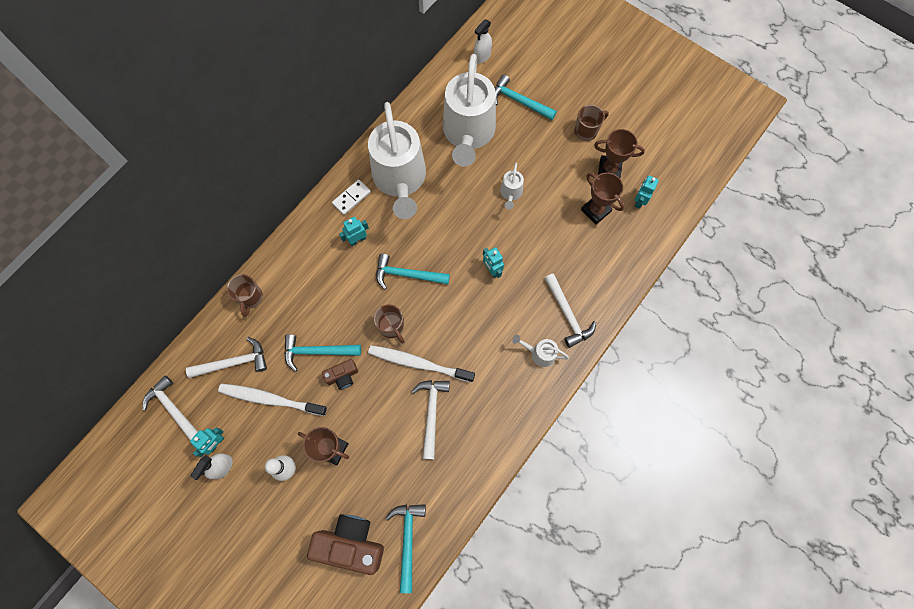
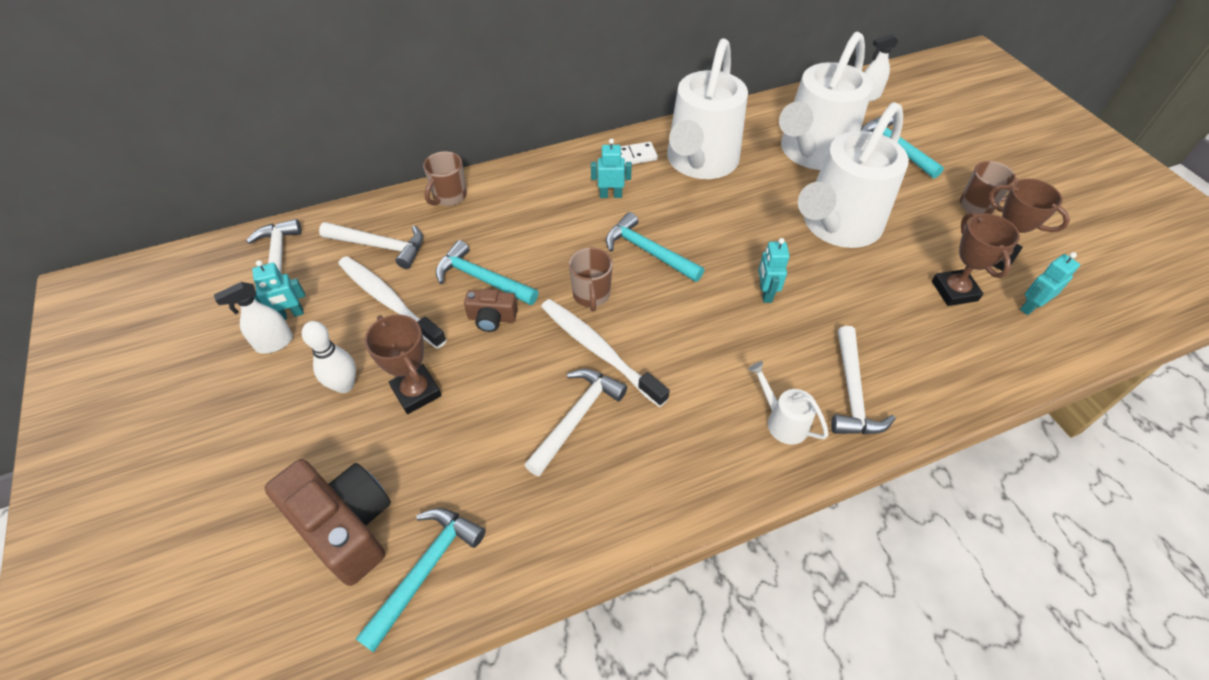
camera: 30 degrees right, 20 degrees down
(510, 194) = (836, 227): white watering can -> white watering can, size x2.43

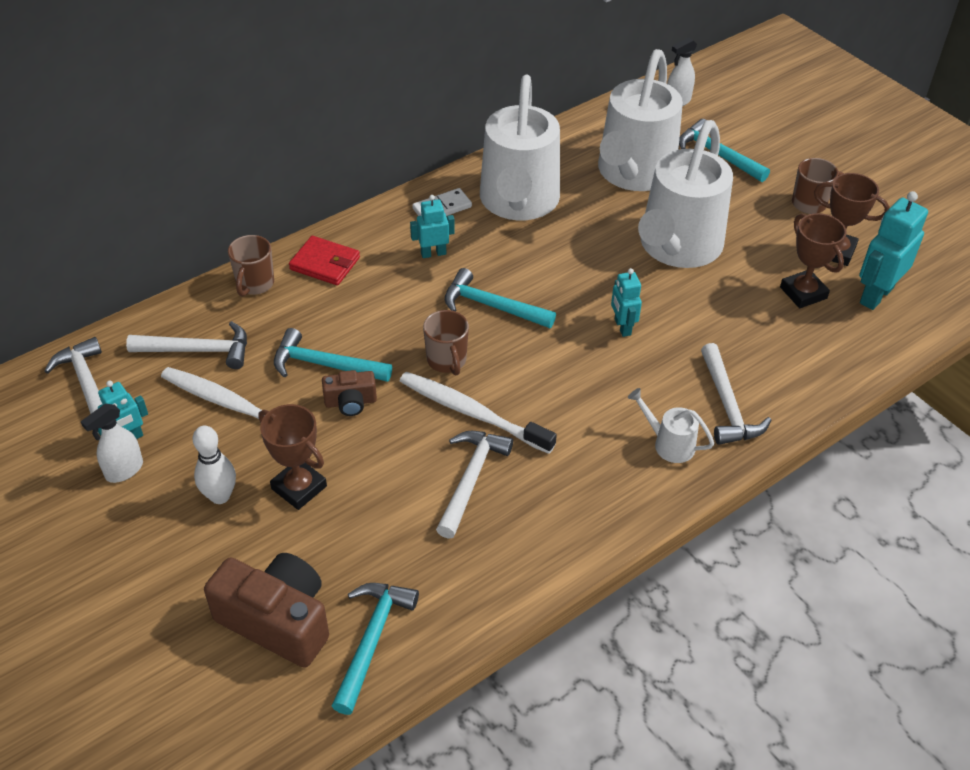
camera: 15 degrees left, 5 degrees down
(514, 188) = (325, 263): none -> red wallet
(1030, 306) = (875, 295): turquoise robot -> turquoise robot, size x1.71

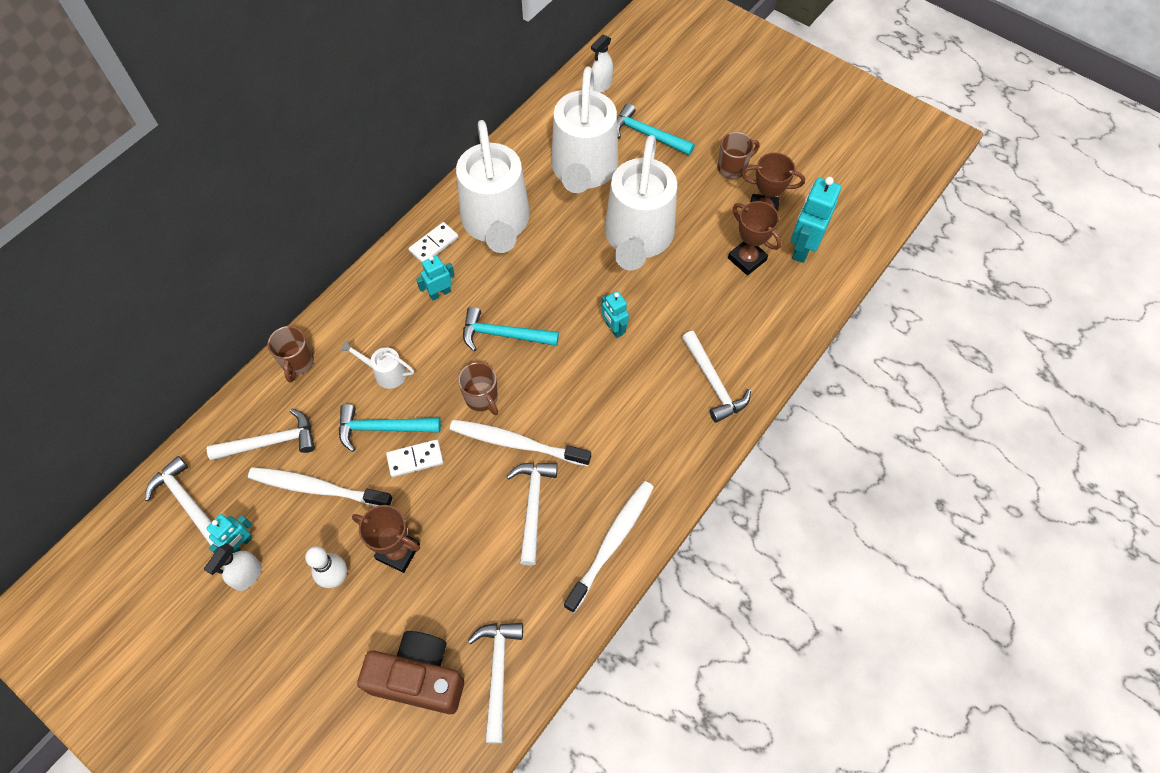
camera: 15 degrees left, 15 degrees up
(325, 263) = (351, 326): red wallet -> none
(350, 402) = (415, 459): brown camera -> white domino
(371, 640) = (497, 673): turquoise hammer -> white hammer
(553, 539) = (612, 543): none -> white toothbrush
(668, 443) = (677, 431): white watering can -> white watering can (385, 373)

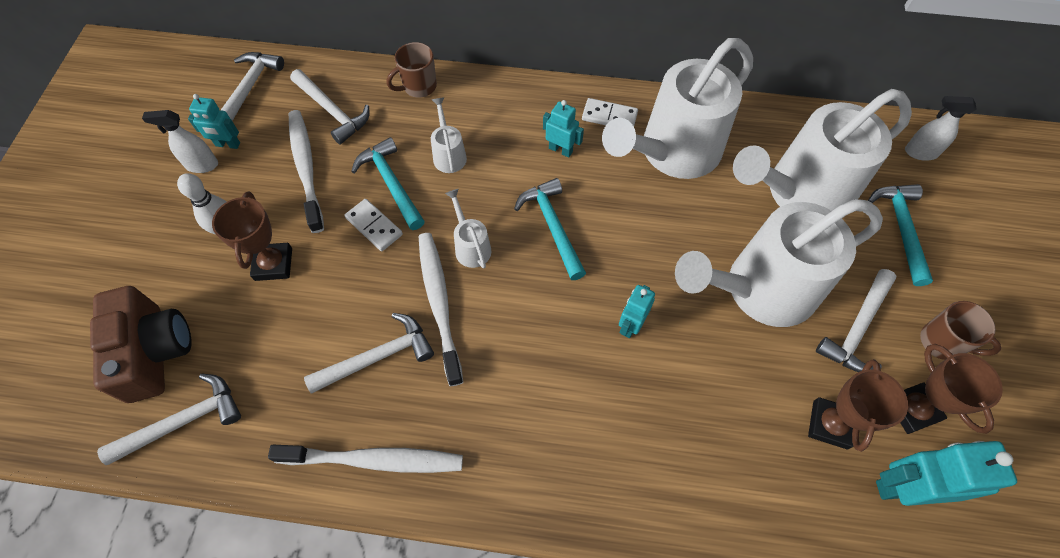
camera: 60 degrees right, 0 degrees up
(482, 398) = (470, 246): brown mug -> white watering can
(713, 383) = (635, 471): white hammer -> white hammer (857, 328)

